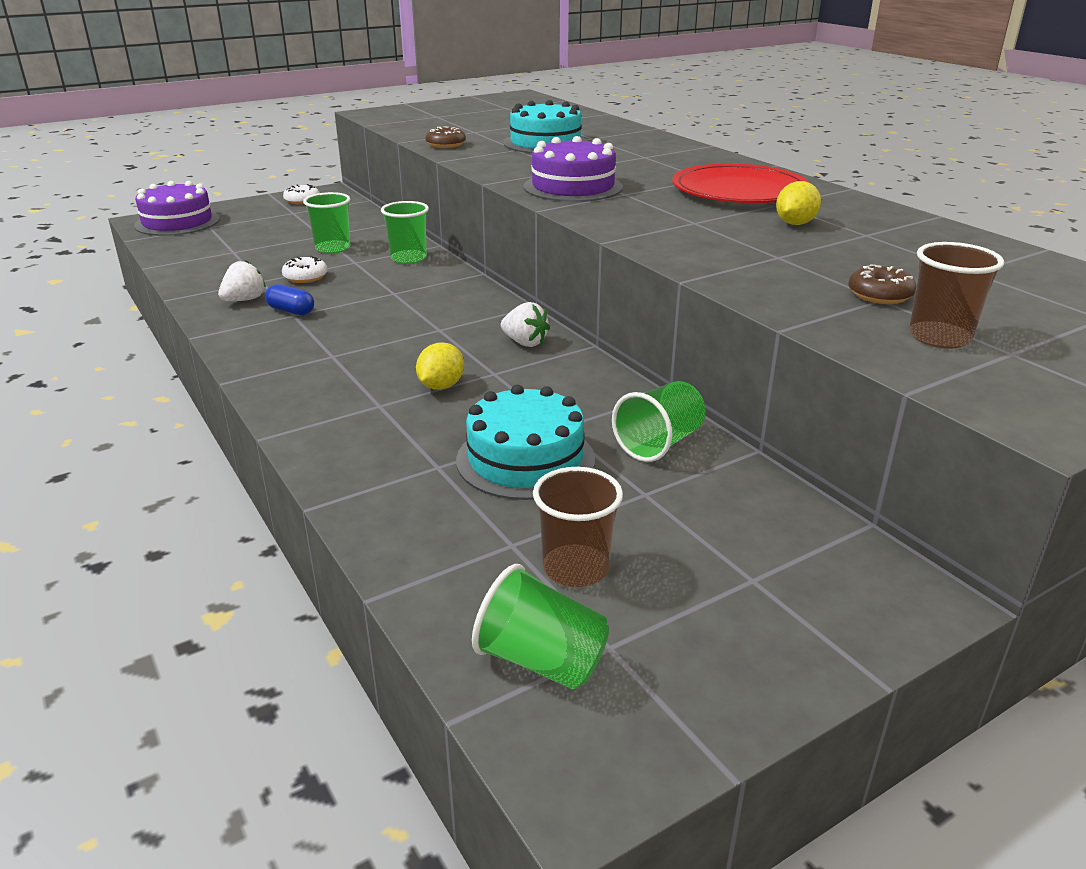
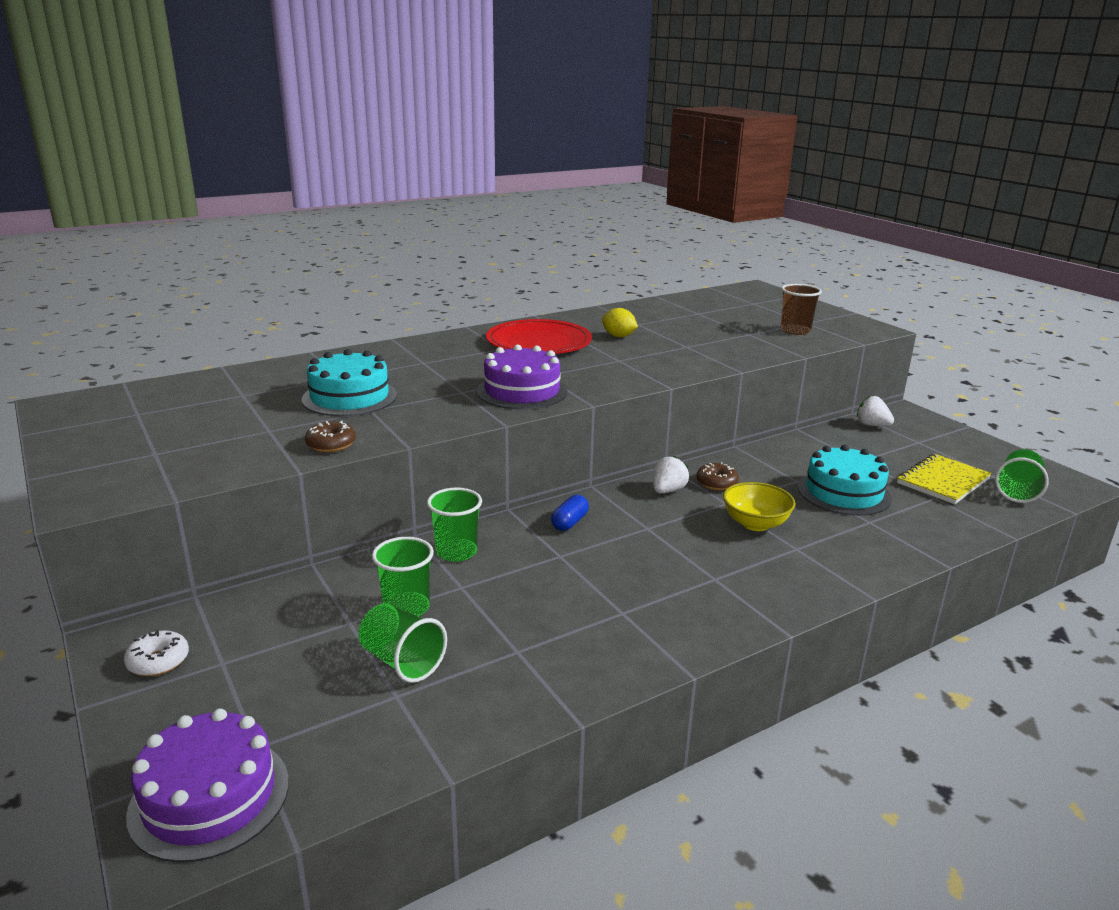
camera: 90 degrees left, 5 degrees down
(244, 300) = (581, 654): white strawberry -> white strawberry (872, 425)
(291, 311) = (612, 615): blue capsule -> blue capsule (569, 522)
(305, 277) = (508, 617): white donut -> none
(441, 386) = (755, 524): yellow lemon -> yellow bowl
(575, 569) = (942, 481): brown cup -> yellow notebook
(659, 443) = (803, 453): green cup -> green cup (402, 662)
(879, 295) = (743, 333): brown donut -> brown donut (716, 483)

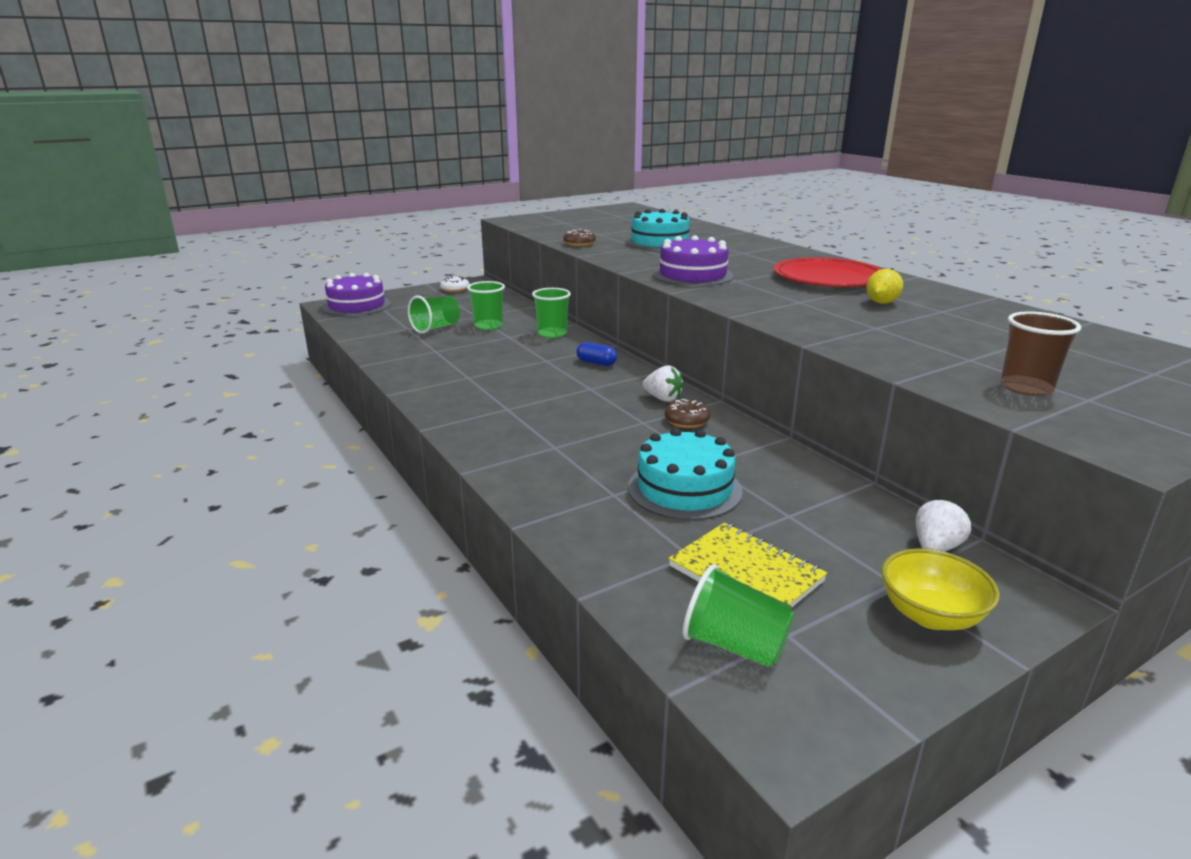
camera: 90 degrees right, 0 degrees up
(755, 524) = (602, 432): yellow bowl -> yellow bowl (930, 615)

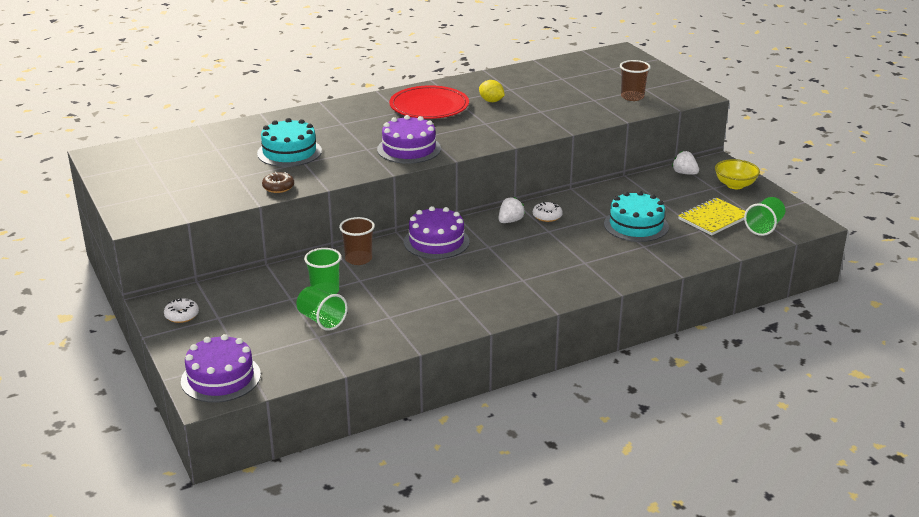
camera: 85 degrees left, 5 degrees up
(552, 334) = (358, 259): green cup -> brown cup
(596, 363) = (436, 242): blue capsule -> purple cake
(686, 421) = (547, 216): brown donut -> white donut

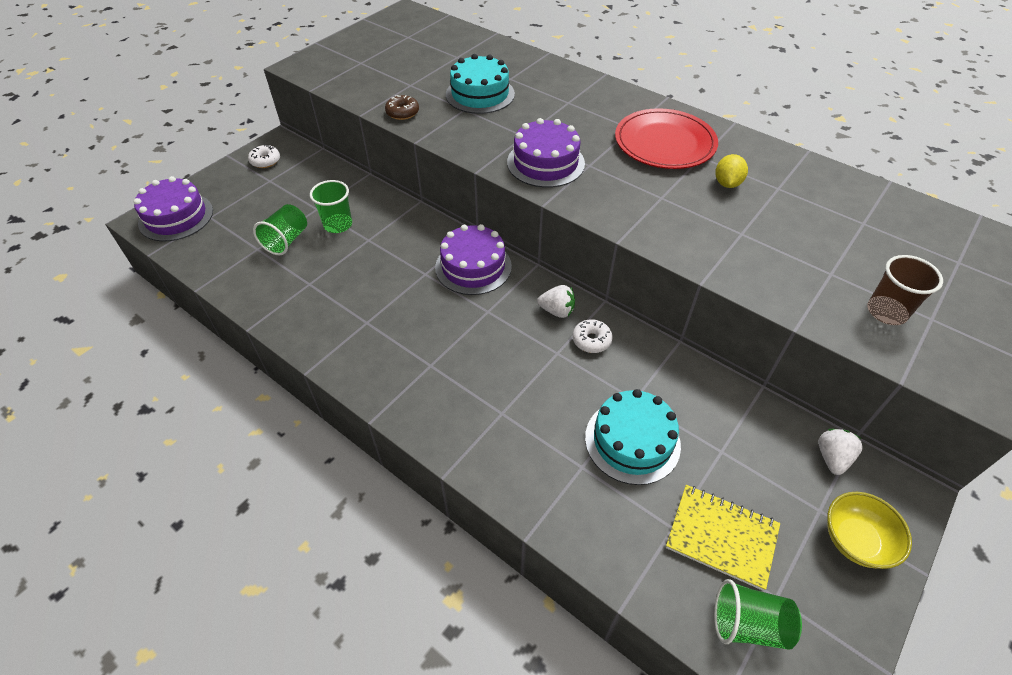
camera: 65 degrees right, 20 degrees up
(358, 259) = (407, 225): brown cup -> none

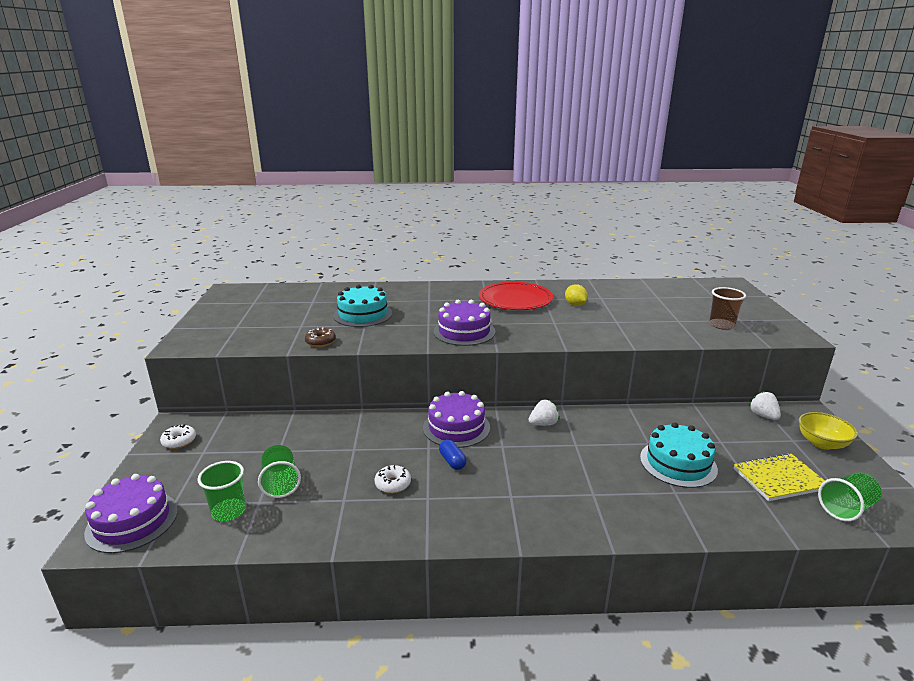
camera: 40 degrees left, 25 degrees down
(338, 225) = (313, 452): green cup -> green cup (228, 511)
(427, 300) = (452, 461): none -> blue capsule
(591, 340) = (584, 428): white donut -> white donut (393, 484)

